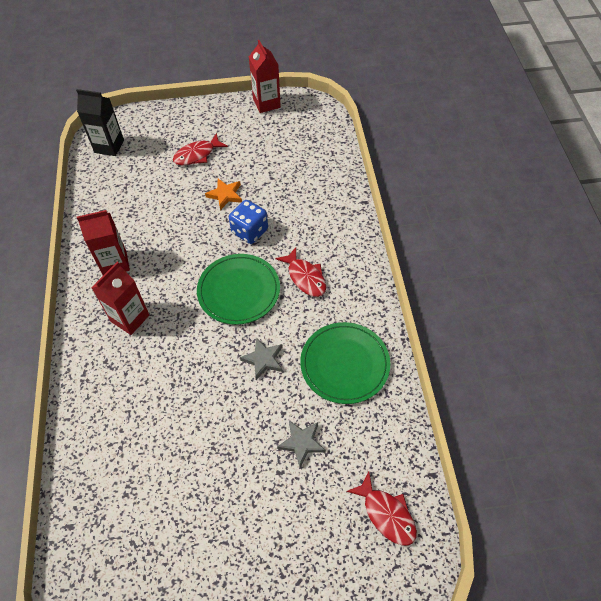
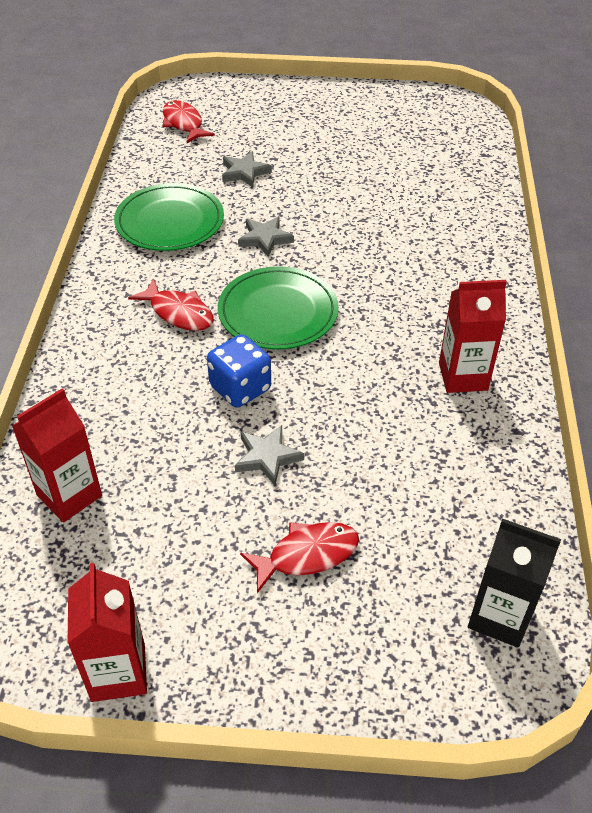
camera: 170 degrees left, 10 degrees down
(130, 318) = (434, 304): red carton -> red carton (69, 495)
(225, 195) = (267, 457): orange star -> grey star
(305, 277) = (178, 313): red fish -> red fish turned 150 degrees clockwise

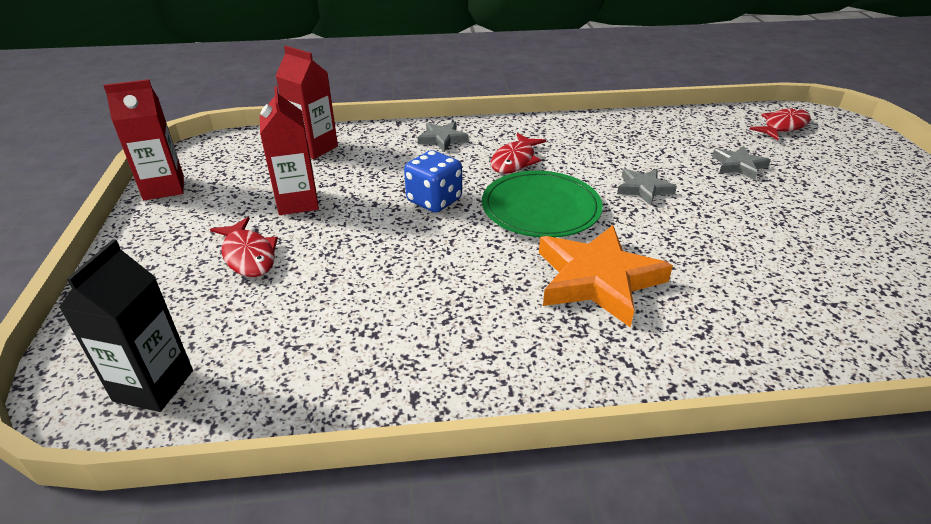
camera: 80 degrees right, 10 degrees down
(170, 221) = (631, 140): green plate -> none
(267, 457) = (356, 223): grey star -> grey star (442, 139)
(393, 301) = (597, 279): none -> orange star
(463, 376) = (493, 343): red carton -> red carton (297, 202)

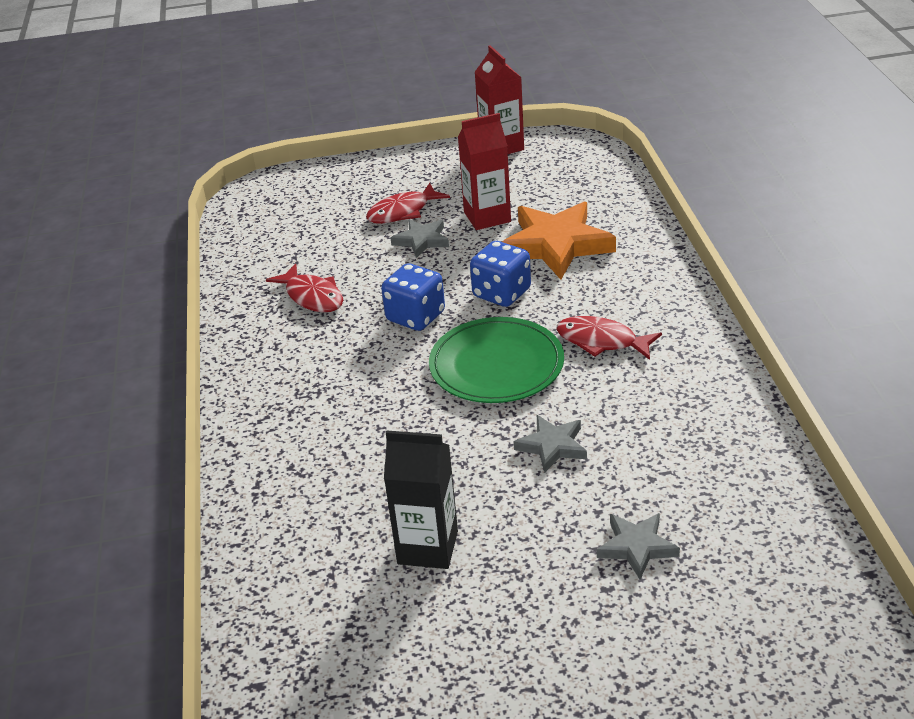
camera: 90 degrees right, 0 degrees up
(153, 385) = (262, 212): black carton -> black carton (428, 547)
(314, 148) = (596, 204): red carton -> none
(442, 139) = (643, 283): grey star -> grey star (421, 240)
(457, 250) = (415, 317): none -> blue dice
(597, 279) = (371, 404): orange star -> orange star (556, 245)
(783, 126) = (801, 630): red fish -> red fish (312, 297)

